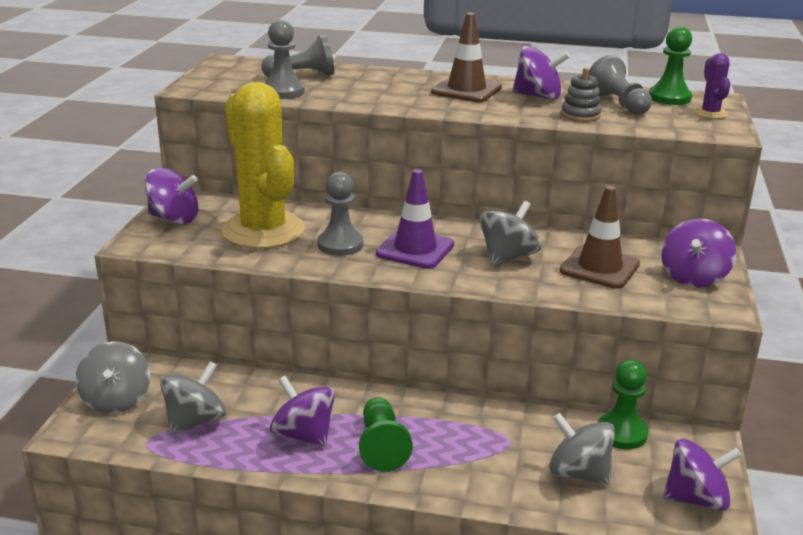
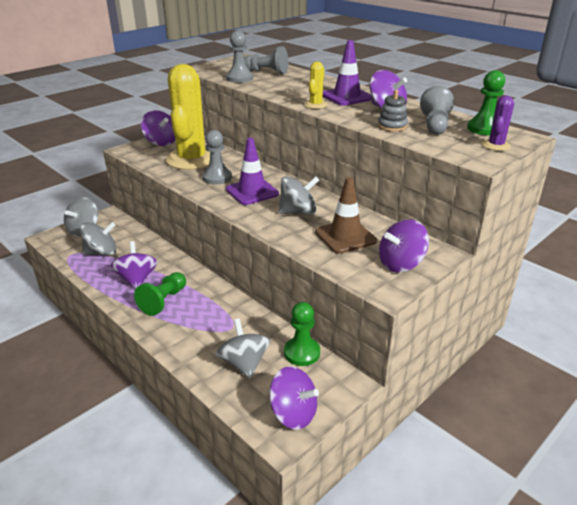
camera: 35 degrees right, 5 degrees up
(451, 108) = (315, 105): none -> yellow cactus
(466, 90) = (347, 97): brown traffic cone -> purple traffic cone

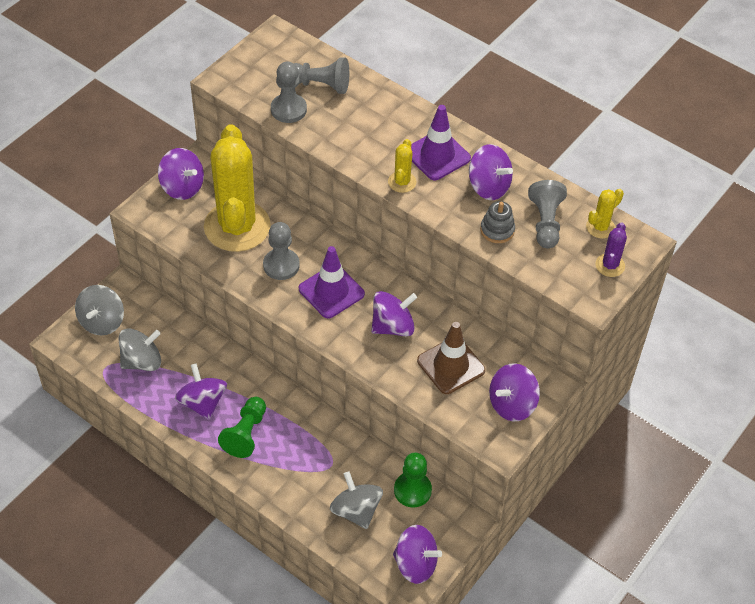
camera: 10 degrees left, 20 degrees up
(298, 212) = (392, 326): grey spinning top -> purple spinning top
(484, 129) = (600, 227): green pawn -> yellow cactus

